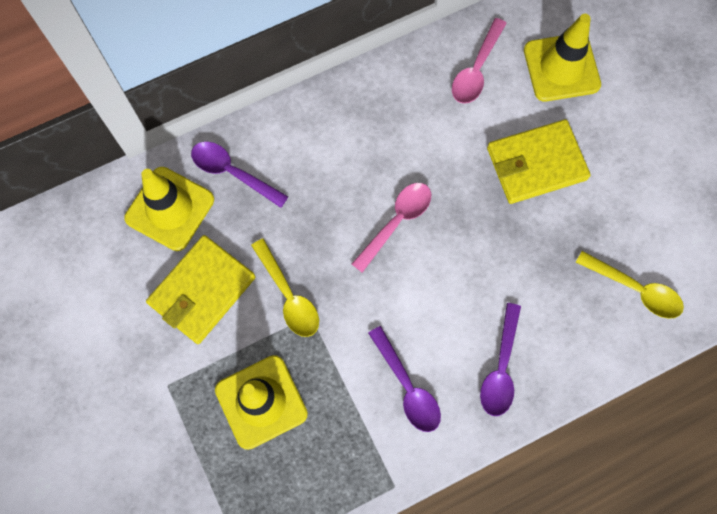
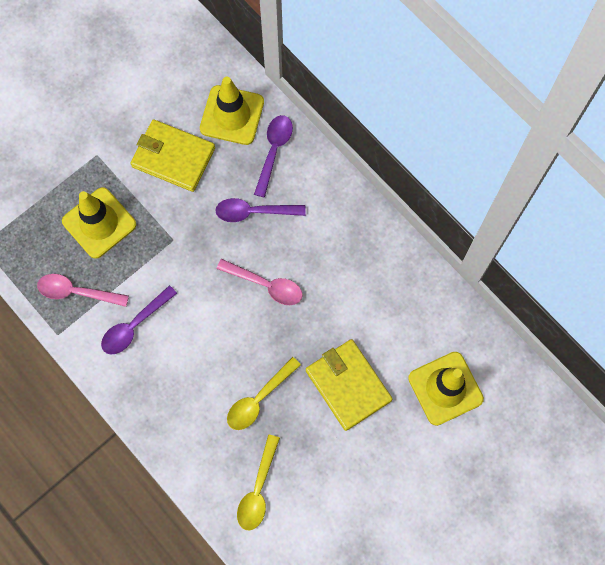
camera: 75 degrees right, 0 degrees up
(288, 295) = (185, 220): yellow spoon -> yellow spoon (259, 399)
(476, 69) = (421, 317): pink spoon -> pink spoon (77, 292)
(501, 368) = (166, 393): purple spoon -> purple spoon (254, 212)

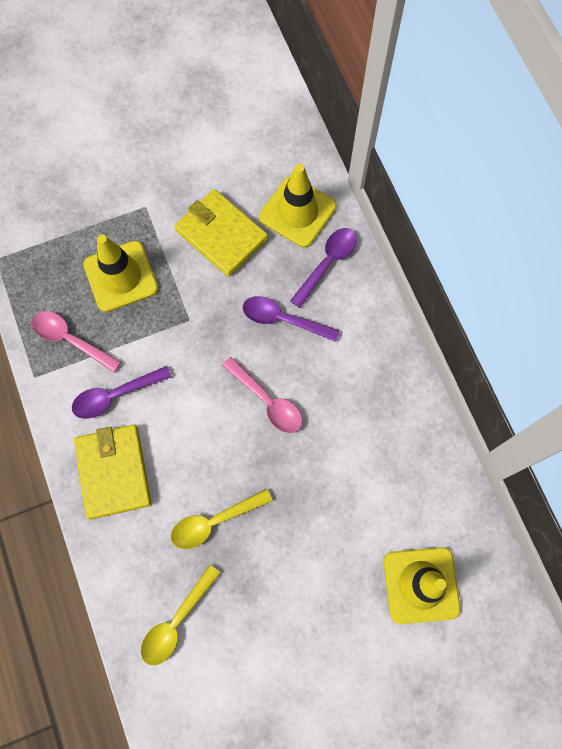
camera: 20 degrees right, 0 degrees up
(348, 385) = (315, 541): yellow wallet -> yellow wallet (113, 472)

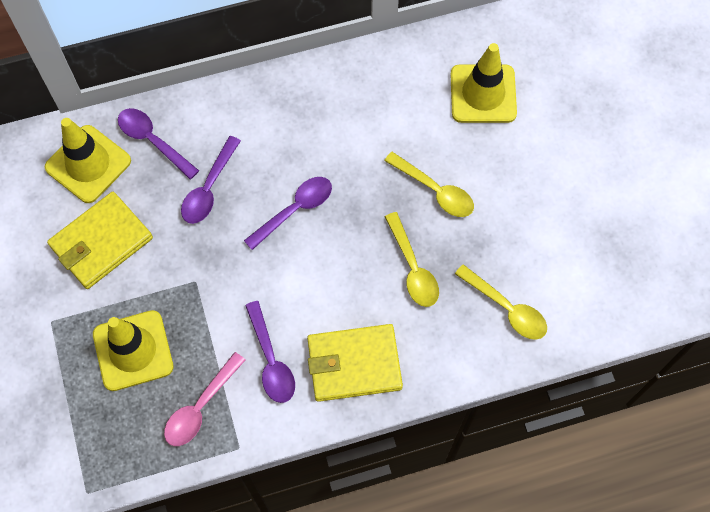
camera: 85 degrees left, 5 degrees down
(267, 401) = (294, 210): pink spoon -> purple spoon
(301, 539) = (435, 190): none -> yellow spoon

